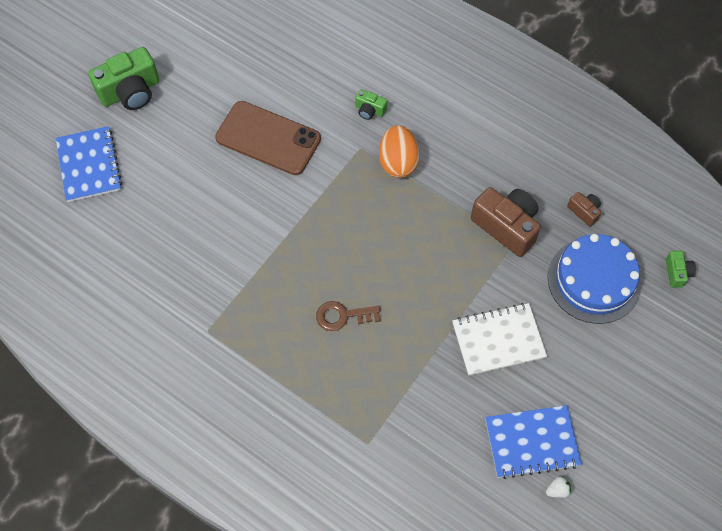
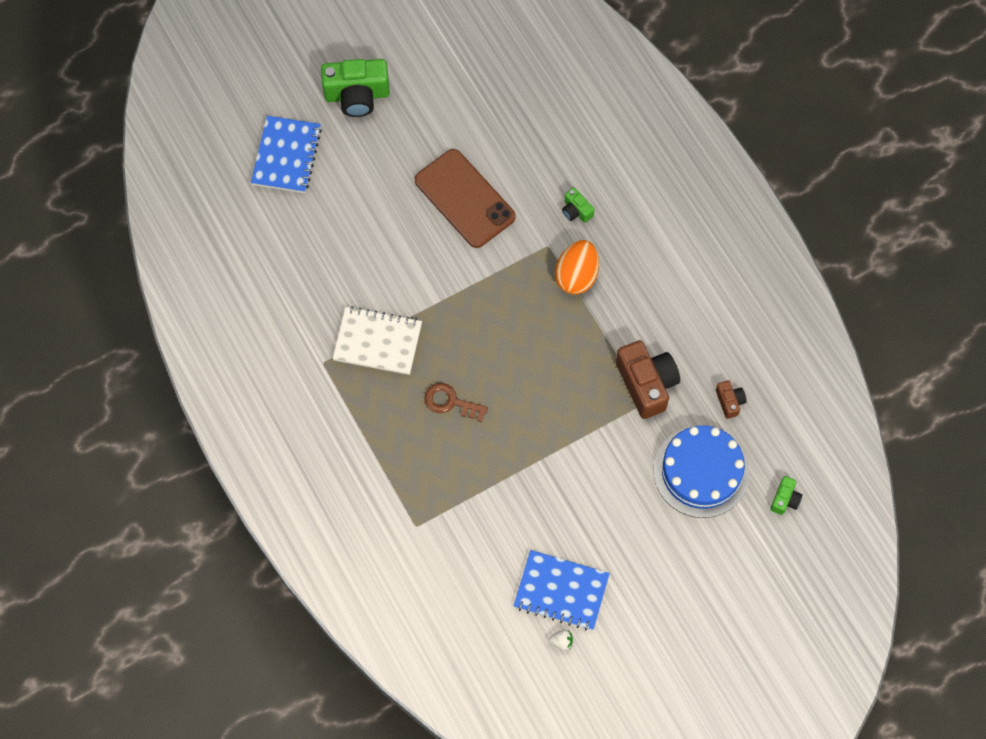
camera: 25 degrees right, 5 degrees up
(498, 340) = (580, 487): white notebook -> white notebook (377, 342)

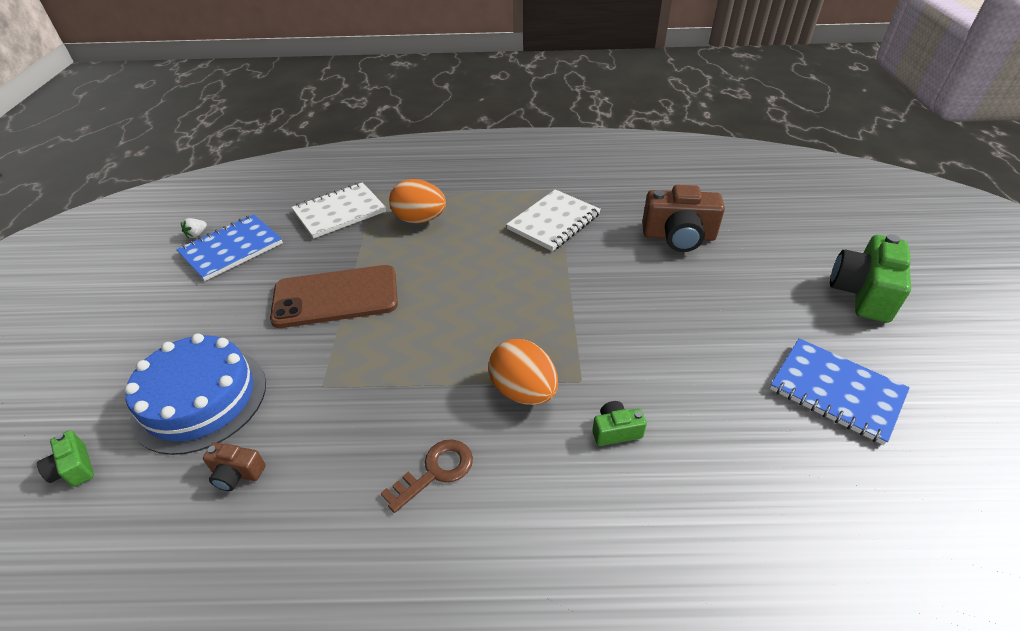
camera: 120 degrees right, 25 degrees down
(286, 156) = (791, 226): blue notebook -> blue notebook (836, 391)
(434, 457) = (420, 219): none -> orange egg
(450, 402) = (460, 244): brown key -> brown key (436, 471)
(461, 538) = (339, 212): none -> white notebook
(464, 199) = (684, 331): brown phone -> brown phone (336, 297)
(646, 384) = (340, 396): brown camera -> brown camera (678, 236)

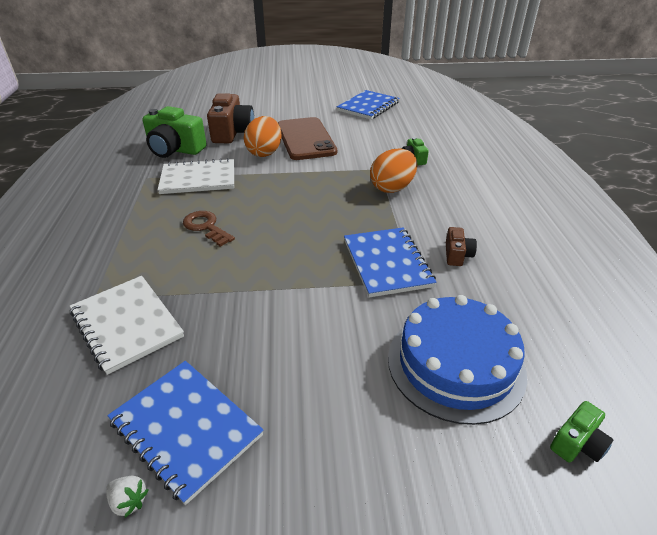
camera: 95 degrees left, 5 degrees down
(237, 473) = (517, 311): brown camera -> brown camera (457, 255)
(336, 297) = (296, 295): brown phone -> brown phone (305, 139)
(359, 366) = (387, 263): none -> blue notebook
(420, 219) = (168, 254): orange egg -> orange egg (264, 152)
(436, 471) = (468, 216): brown key -> brown key (206, 227)
(554, 222) = (198, 179): white notebook -> white notebook turned 45 degrees counterclockwise
(862, 293) = (295, 92): green camera -> green camera (175, 149)

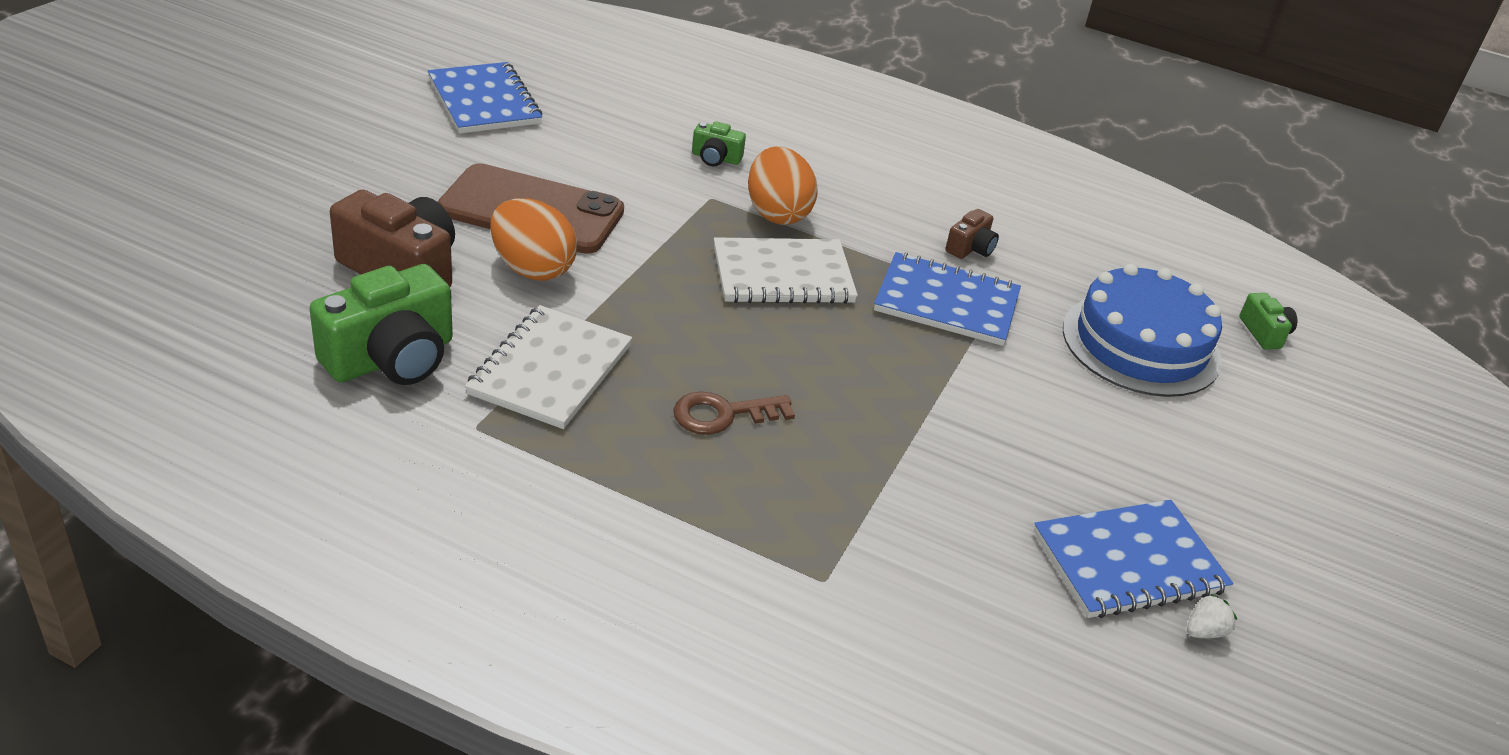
camera: 65 degrees left, 0 degrees up
(127, 324) = (912, 562): white notebook -> white notebook (783, 275)
(457, 255) = (970, 248): brown camera -> brown camera turned 90 degrees clockwise

